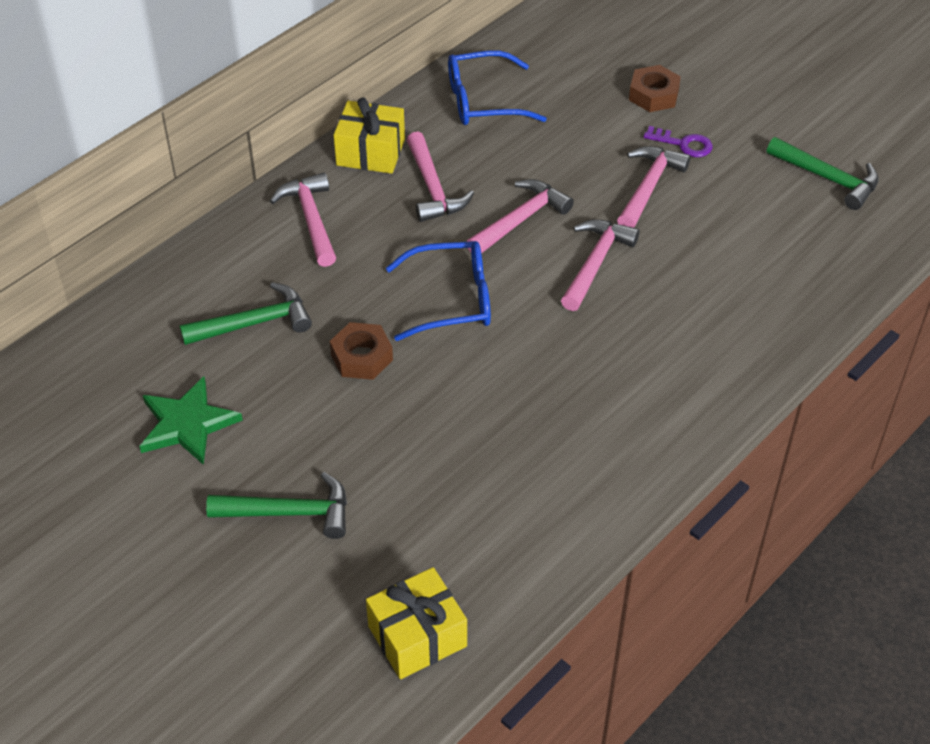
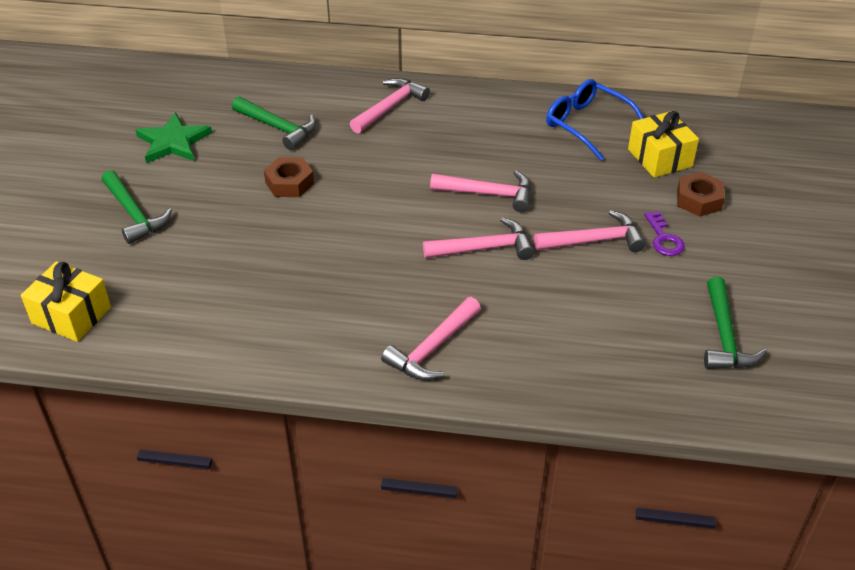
camera: 55 degrees right, 5 degrees down
(370, 152) = (478, 102): yellow gift -> yellow gift (660, 158)
(432, 188) = (475, 142): pink hammer -> pink hammer (433, 348)
(452, 300) = (379, 197): blue glasses -> none

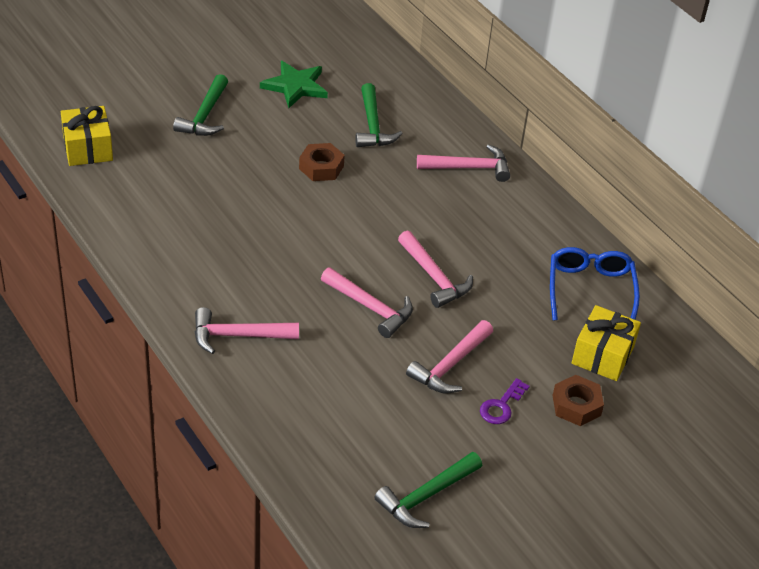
camera: 45 degrees right, 0 degrees up
(594, 240) = (450, 365): pink hammer -> pink hammer turned 90 degrees clockwise

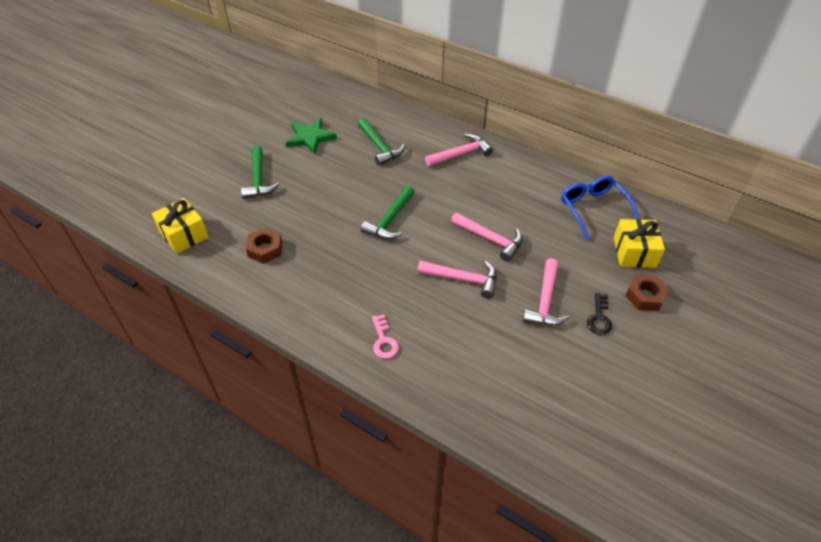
camera: 20 degrees left, 5 degrees up
(238, 336) = (384, 341): pink hammer -> pink key
(321, 167) = (363, 188): brown nut -> brown nut (265, 249)
(426, 496) = (600, 414): green hammer -> green hammer (390, 220)
(501, 406) = (599, 318): purple key -> black key

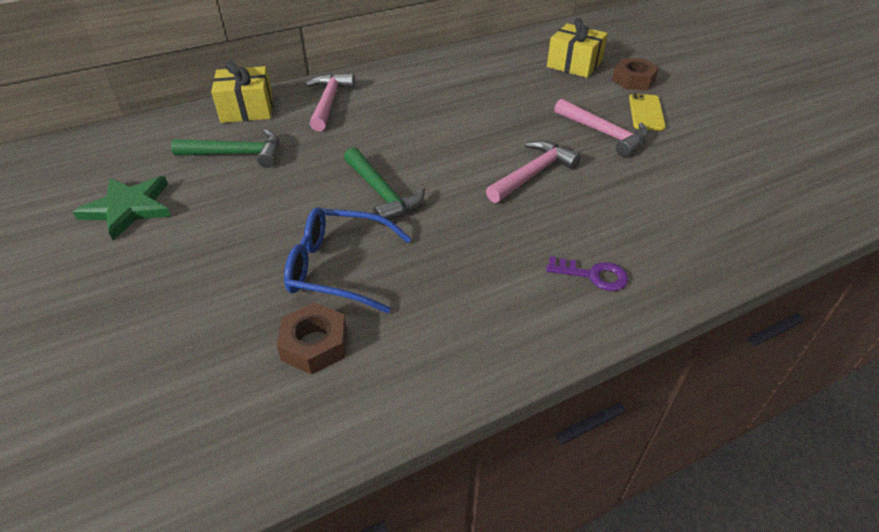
camera: 60 degrees left, 5 degrees down
(184, 235) = (158, 460): yellow gift -> yellow gift (247, 109)
(258, 179) = (144, 298): green hammer -> none
(384, 341) = (593, 275): pink key -> purple key
(490, 239) = (486, 133): pink hammer -> none
(593, 209) = (499, 62): blue glasses -> blue glasses (338, 268)
(599, 318) = (646, 112): black key -> yellow phone

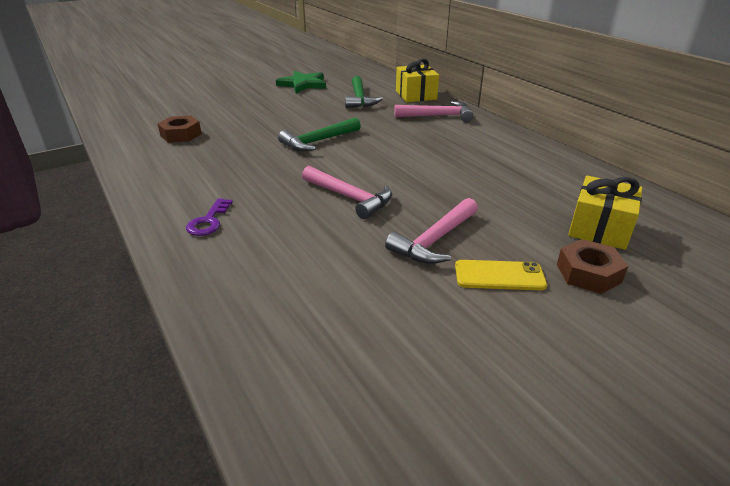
camera: 85 degrees right, 10 degrees down
(338, 268) = (241, 135): blue glasses -> none

